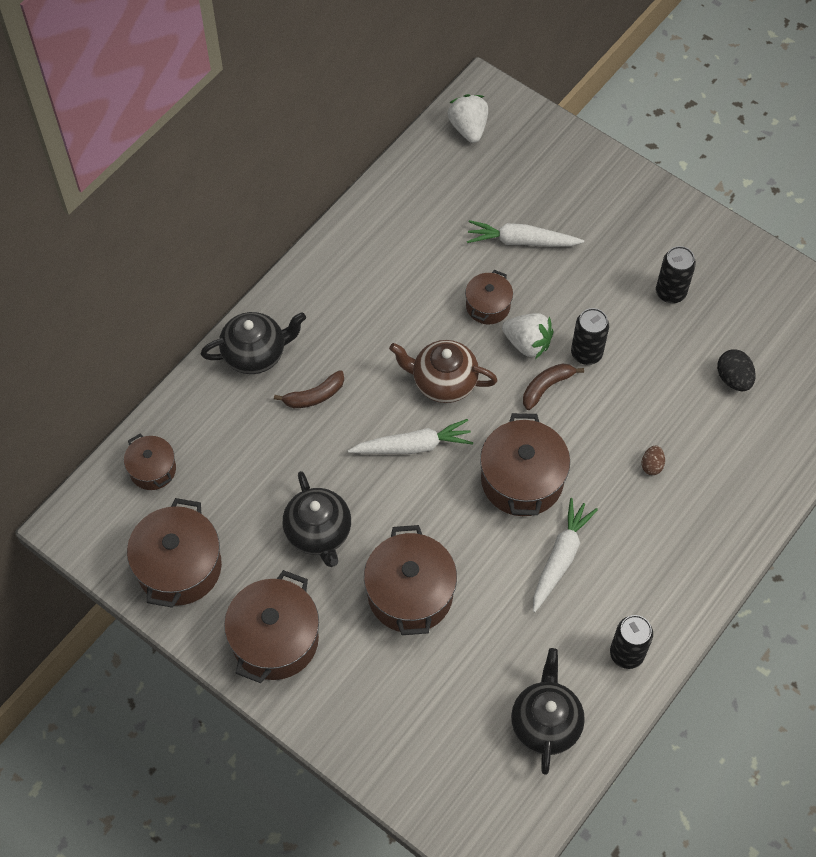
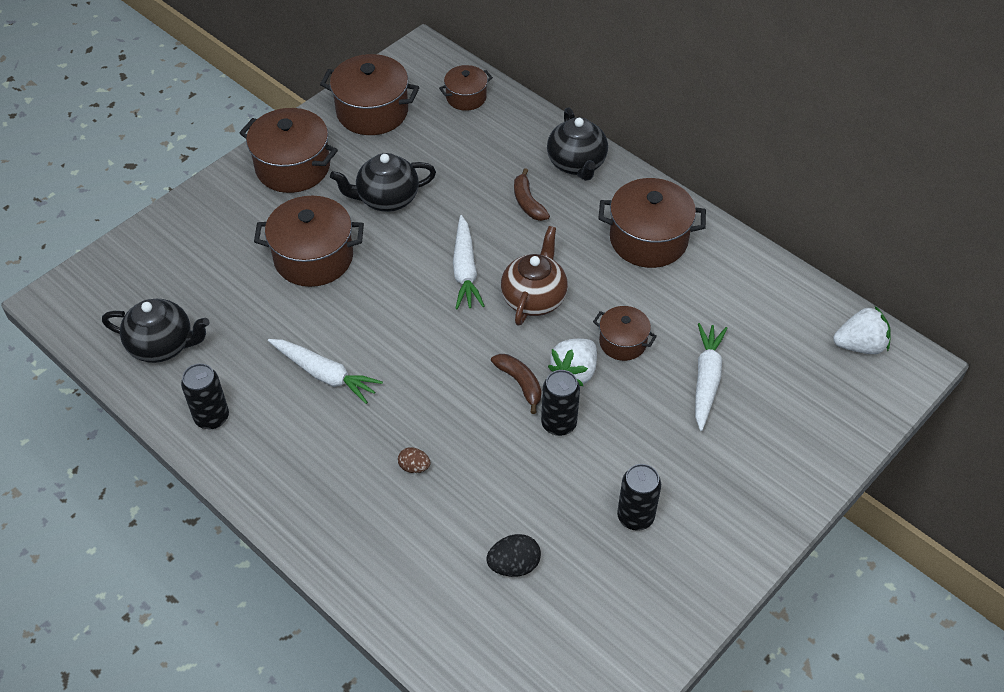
camera: 95 degrees right, 10 degrees down
(522, 480) = (415, 352): brown pot -> brown pot (648, 239)

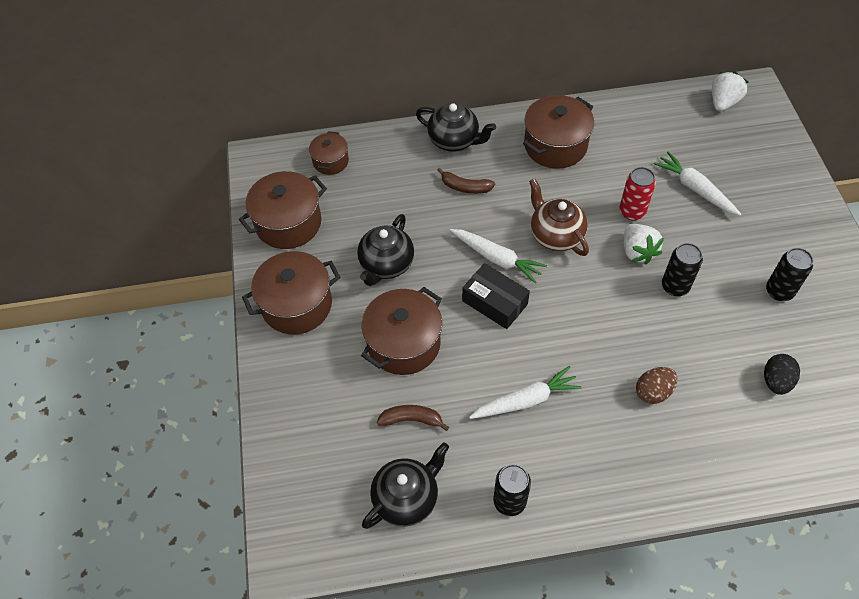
camera: 50 degrees left, 5 degrees up
(413, 295) = (495, 302): none -> black box
(414, 467) = (653, 392): brown egg -> brown egg, size x1.54
(520, 383) = (624, 287): brown banana -> brown banana (411, 419)
(622, 342) = (632, 211): brown pot -> red can

